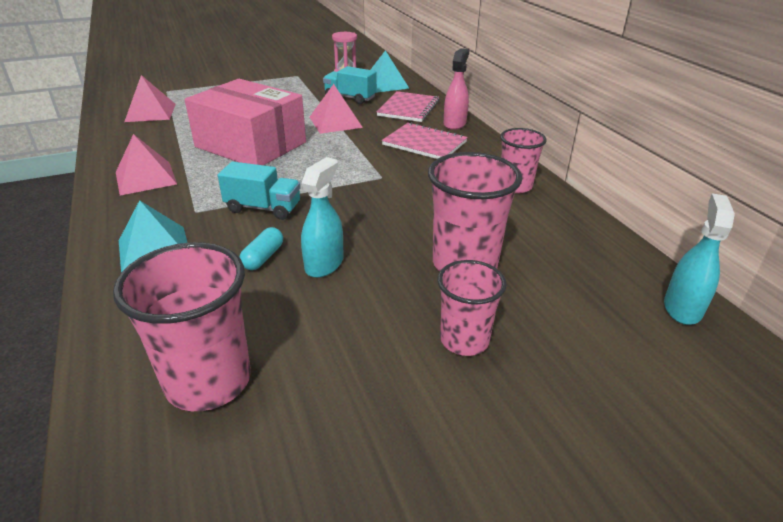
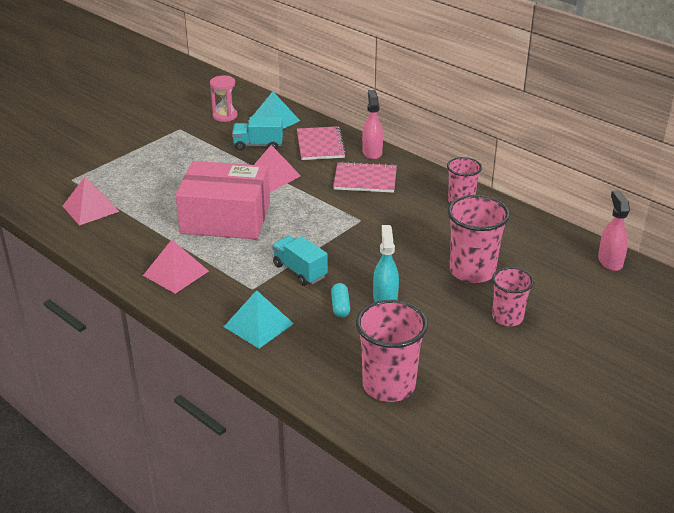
camera: 25 degrees left, 0 degrees up
(263, 208) = (300, 271): turquoise truck -> turquoise truck turned 120 degrees counterclockwise
(682, 308) = (610, 261): turquoise spray bottle -> pink spray bottle

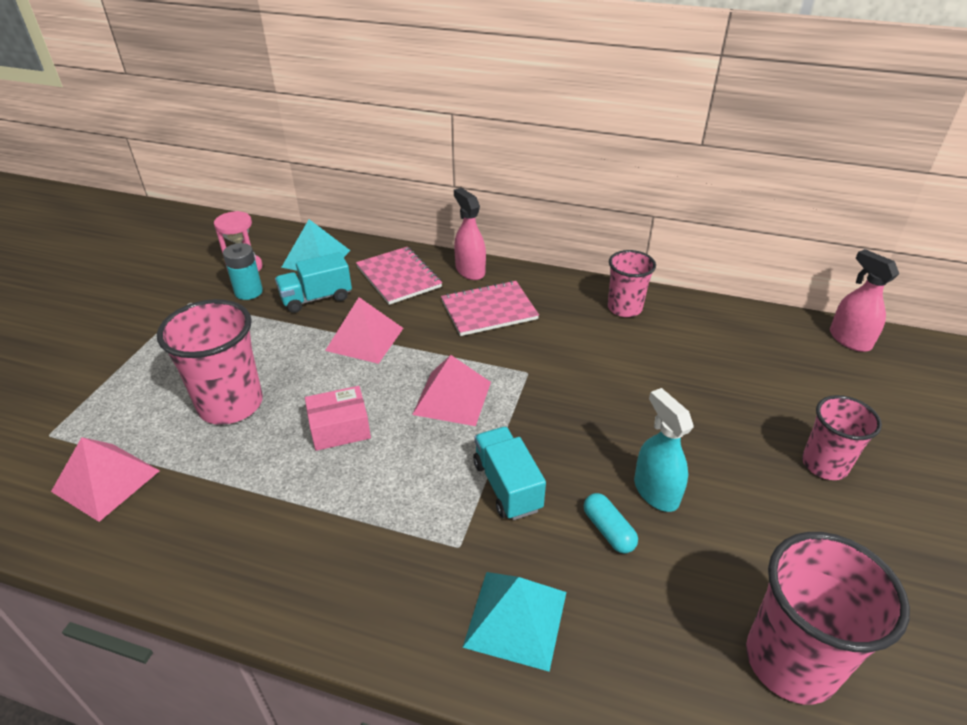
camera: 25 degrees left, 5 degrees up
(176, 273) = (319, 562): pink pyramid -> pink pyramid (452, 398)
(218, 131) = (248, 292): none -> turquoise battery
(225, 218) = (340, 428): pink box -> pink box, size x0.45
(300, 271) = (507, 486): turquoise truck -> turquoise truck turned 45 degrees clockwise
(472, 271) = (722, 406): pink cup -> pink cup (230, 404)

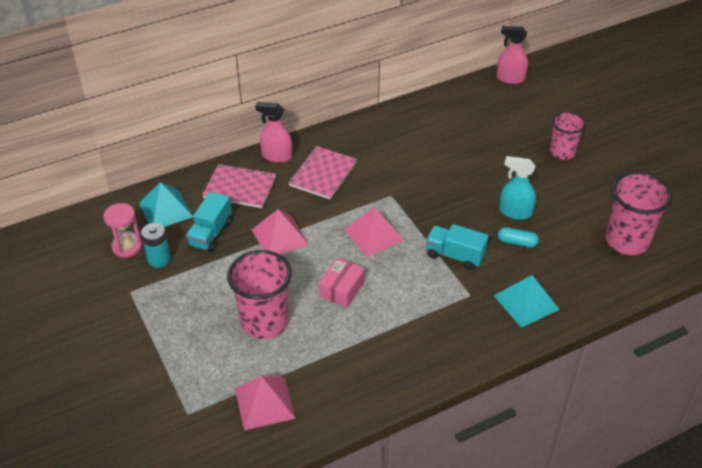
camera: 45 degrees left, 5 degrees up
(624, 308) = (391, 126): pink cup -> none

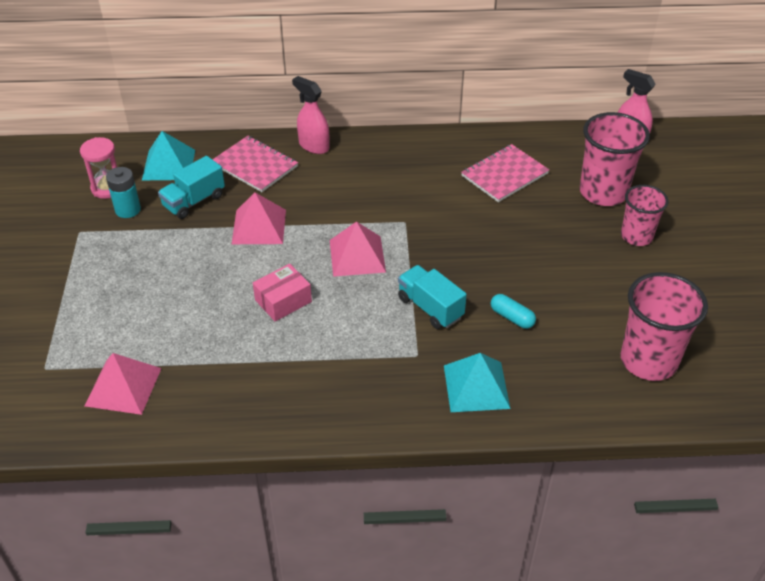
camera: 25 degrees right, 0 degrees up
(264, 322) = (182, 306): pink cup -> pink cup (603, 192)
(323, 174) = (348, 177): pink notebook -> pink notebook (504, 175)
(515, 212) = (533, 284): turquoise spray bottle -> none

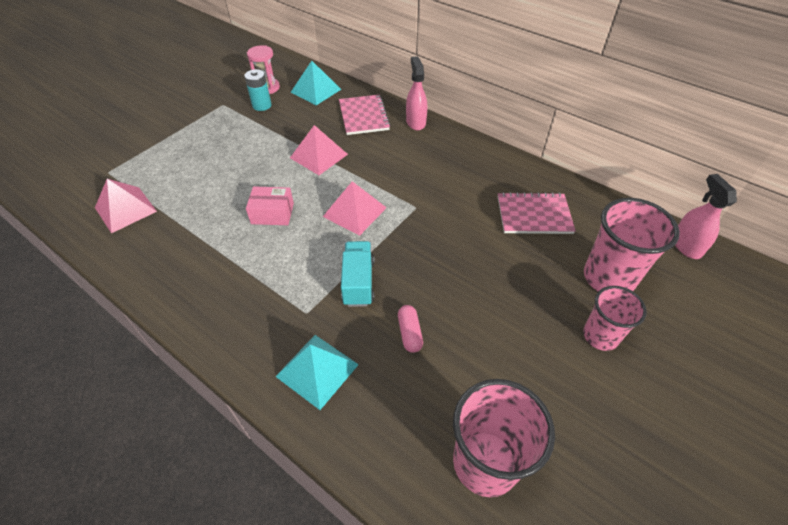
camera: 40 degrees right, 5 degrees up
(194, 201) = (302, 119): turquoise truck -> none
(512, 317) = (410, 333): turquoise capsule -> pink capsule

